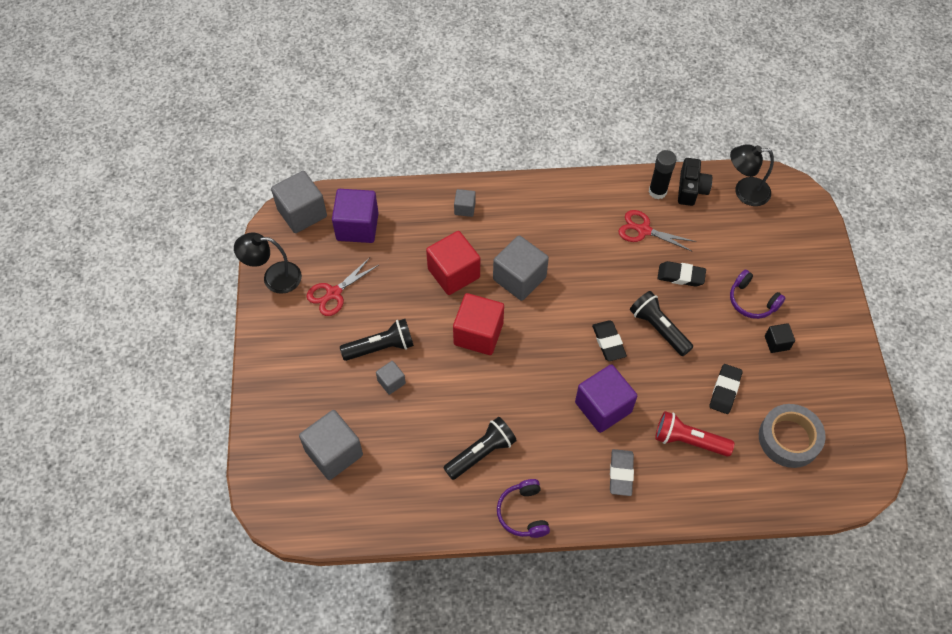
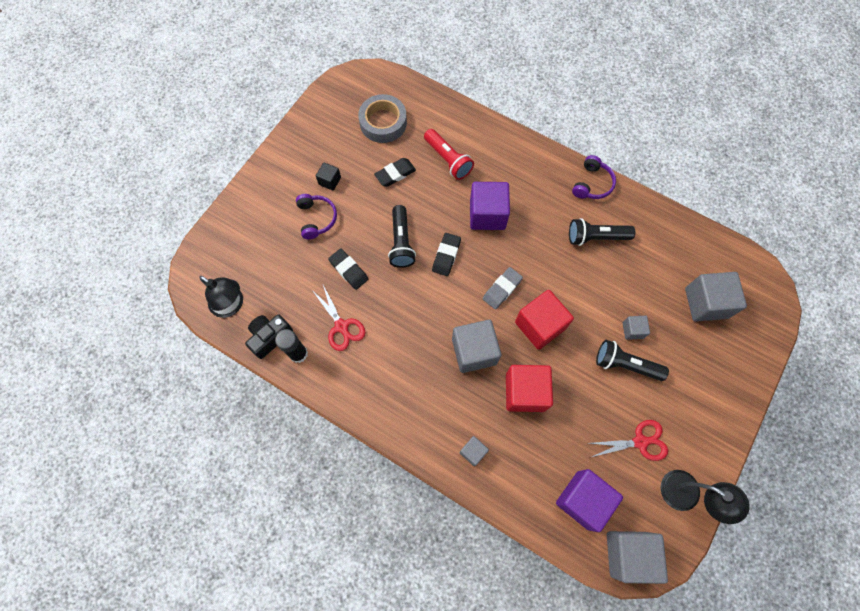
camera: 145 degrees left, 10 degrees up
(621, 474) = (509, 168): grey eraser -> grey eraser (502, 289)

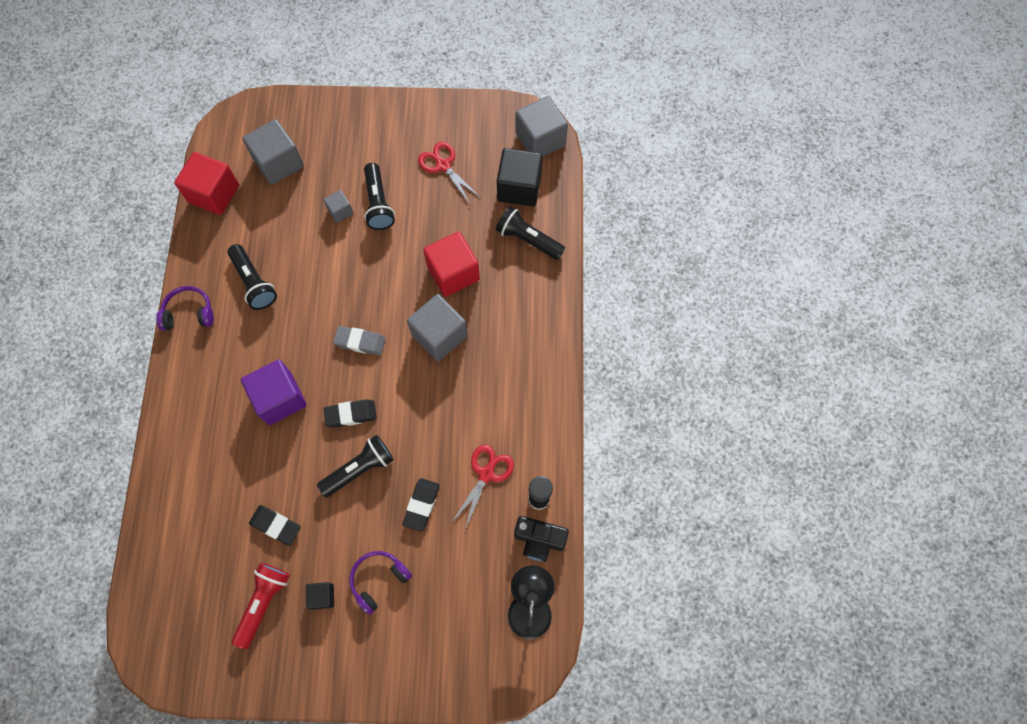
camera: 120 degrees left, 0 degrees up
(383, 122) = (209, 582): grey tape -> none
(448, 160) = (228, 476): red flashlight -> red flashlight (263, 602)
(473, 452) = (533, 289): grey cube -> none
(524, 476) = (528, 239): none -> black flashlight
(540, 325) = (380, 290): red cube -> red cube (214, 194)
(583, 500) = (519, 188): purple cube -> black cube
(688, 495) = (467, 116): black lamp -> none

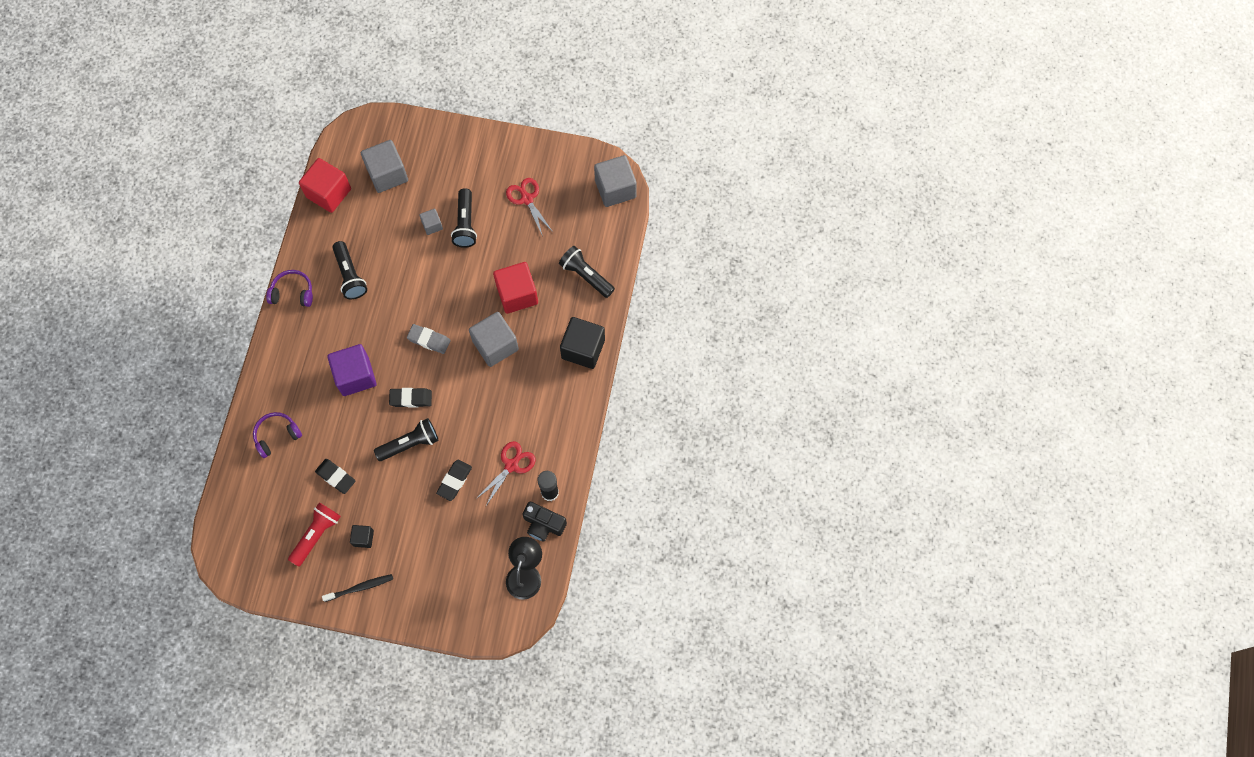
camera: 10 degrees right, 0 degrees up
(329, 660) = (360, 587): none -> black toothbrush
(379, 580) = (410, 533): purple headphones -> purple headphones (277, 435)
(519, 188) = (588, 229): black cube -> black cube (583, 349)

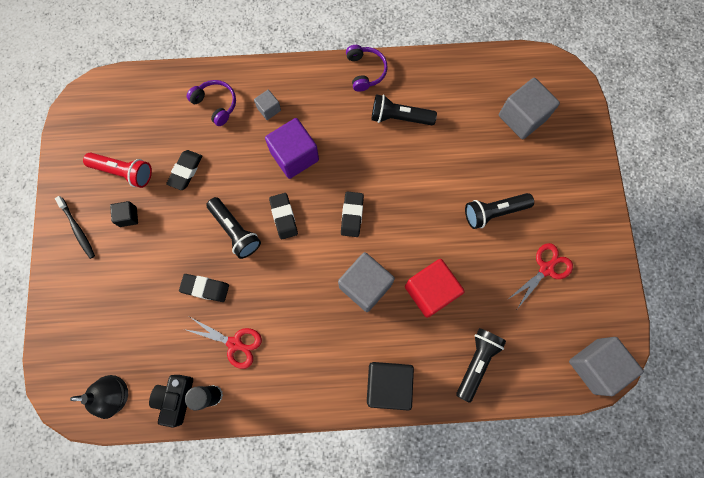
camera: 75 degrees right, 5 degrees up
(329, 193) = (481, 69): red cube -> none
(350, 276) = (399, 117): black flashlight -> black flashlight turned 45 degrees clockwise
(429, 340) = (352, 215): grey eraser -> black eraser
(432, 225) = (480, 179): grey cube -> grey cube (269, 109)

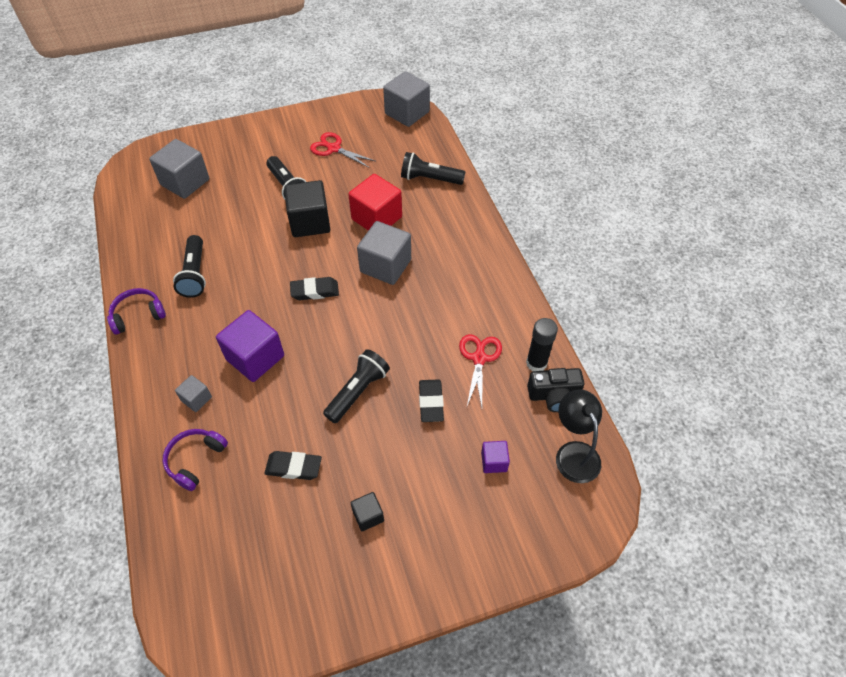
camera: 105 degrees left, 20 degrees down
(77, 229) = (400, 574): black toothbrush -> none
(124, 172) = (308, 543): red flashlight -> none
(135, 324) = (494, 462): none -> purple cube
(284, 217) = (330, 350): black eraser -> none
(388, 384) = (471, 232): black cube -> black cube (310, 222)

